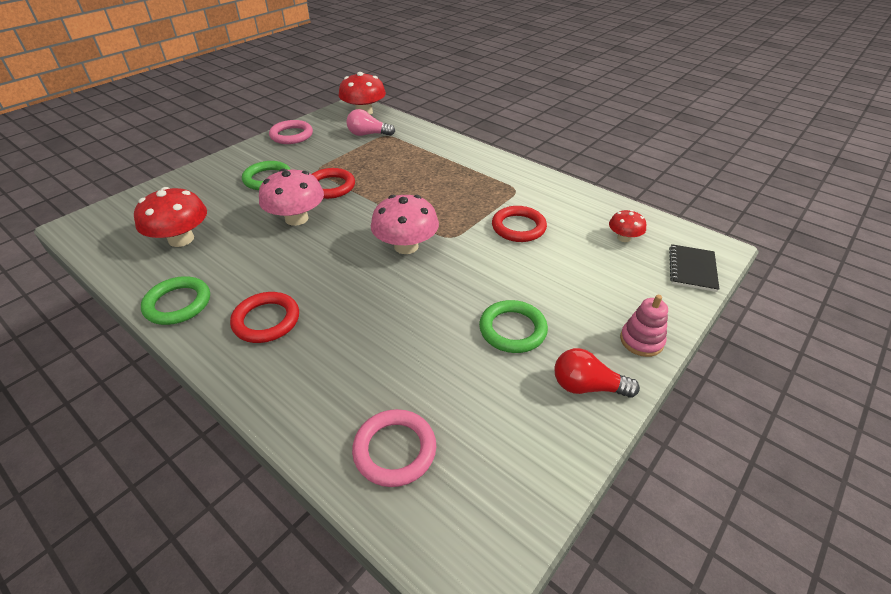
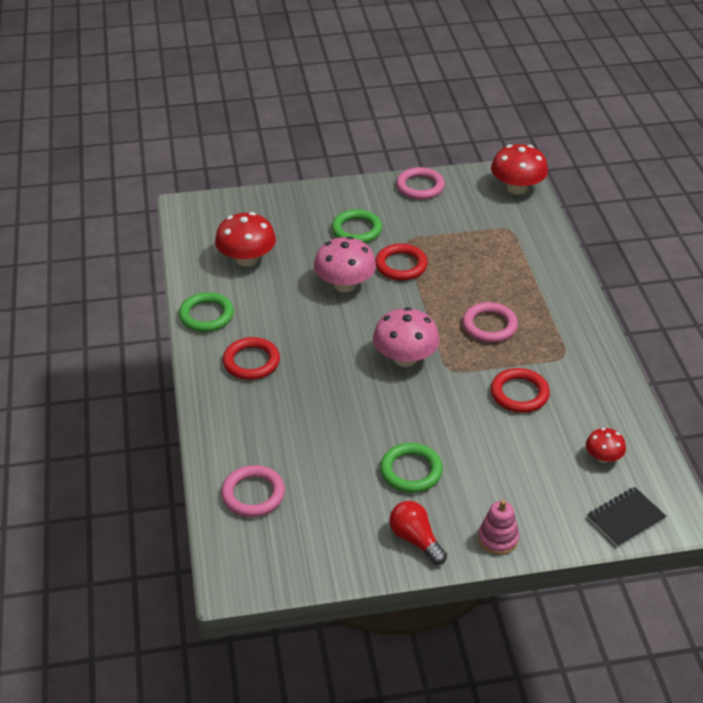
camera: 40 degrees right, 0 degrees up
(368, 134) = (492, 220): pink light bulb -> none
(443, 195) = (489, 326): none -> pink ring

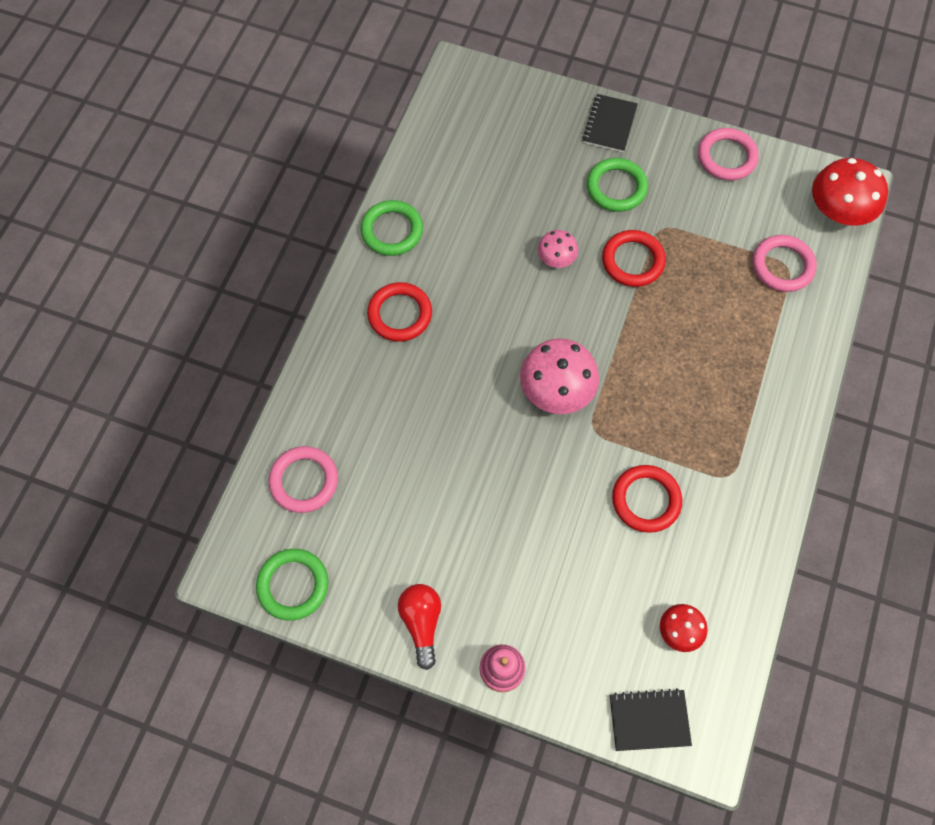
camera: 30 degrees right, 25 degrees up
(247, 259) = (476, 173): red mushroom -> none
(324, 198) = (609, 125): none -> black notebook
(345, 284) = (556, 258): pink mushroom -> pink mushroom, size x0.55
(411, 471) = (470, 537): green ring -> green ring (293, 585)
(489, 326) = (674, 392): pink ring -> pink ring (782, 266)

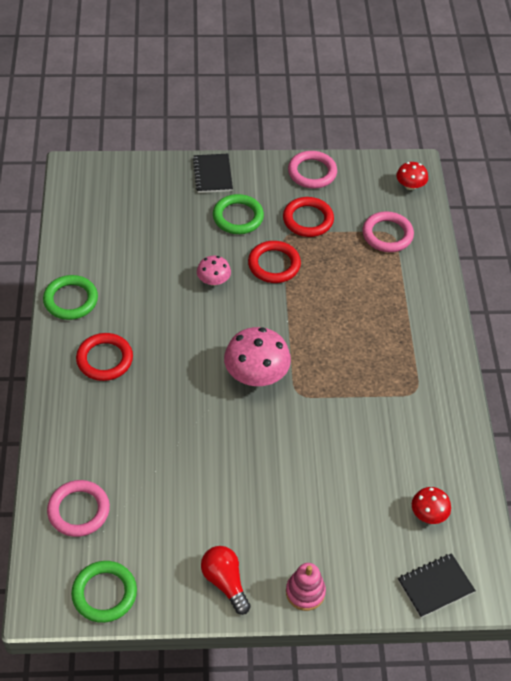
camera: 25 degrees left, 15 degrees down
(646, 500) = (361, 430): red ring -> red ring (308, 219)
(838, 210) = (410, 185): red mushroom -> red mushroom, size x0.55

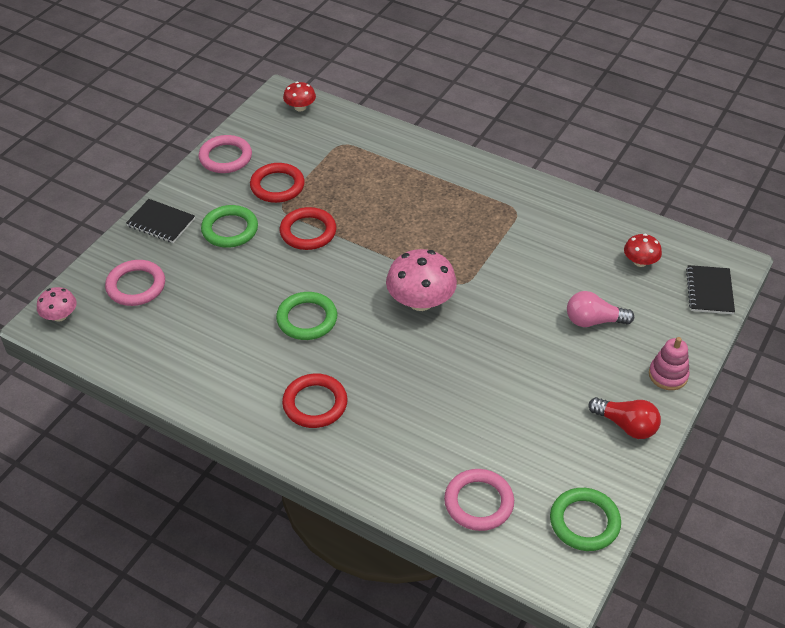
camera: 55 degrees left, 5 degrees down
(71, 300) = (218, 398): green ring -> green ring (307, 319)
(213, 280) = (289, 281): pink mushroom -> pink mushroom (60, 316)
(225, 582) = (626, 425): red light bulb -> red light bulb turned 150 degrees counterclockwise
(327, 507) = (593, 321): none -> pink light bulb
(387, 234) = (340, 146): pink ring -> pink ring (136, 286)

